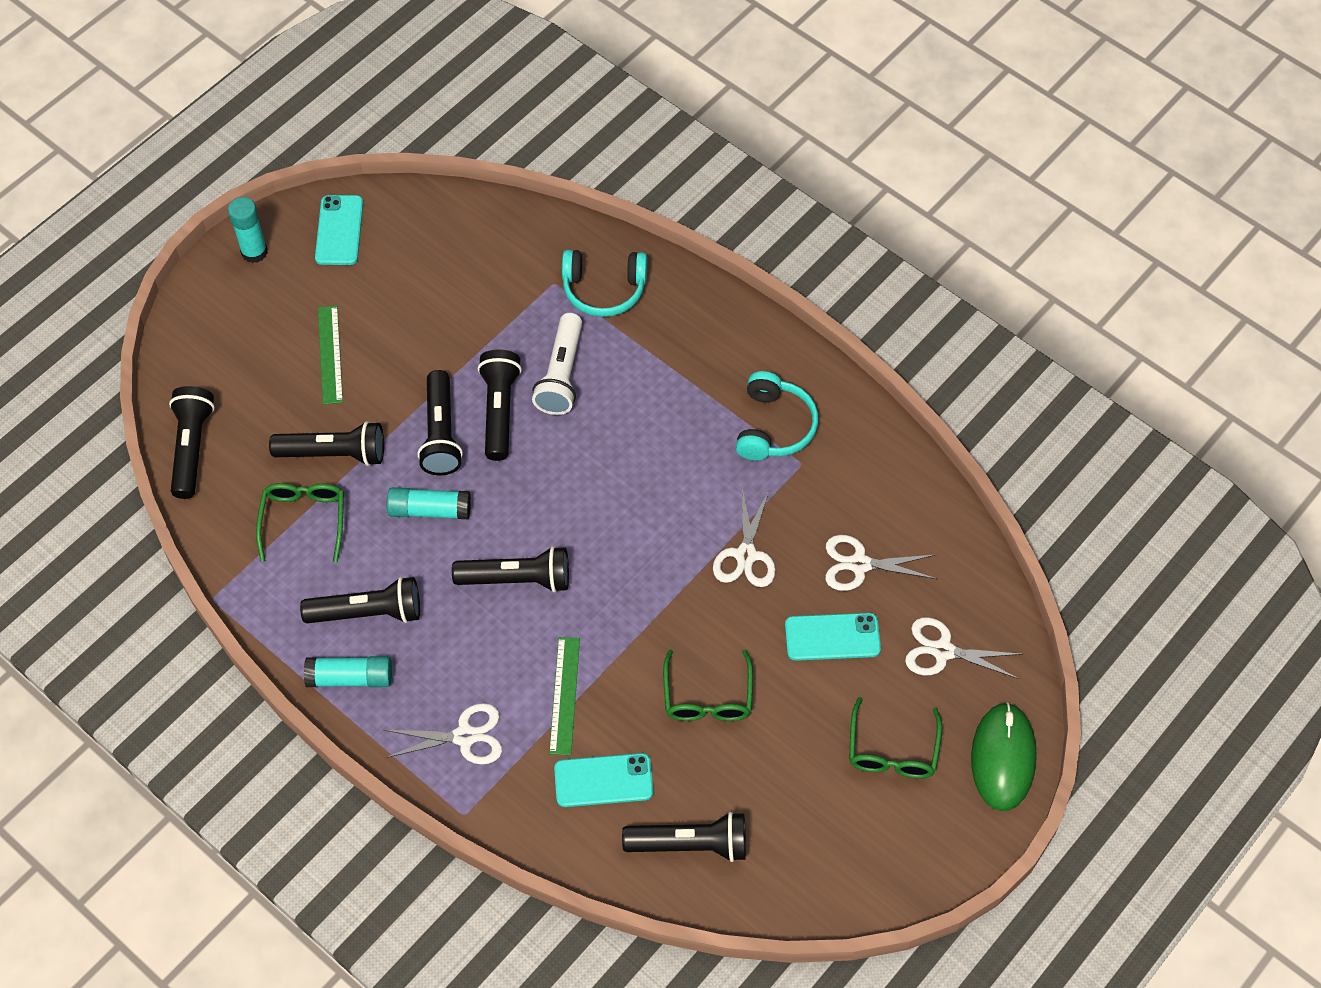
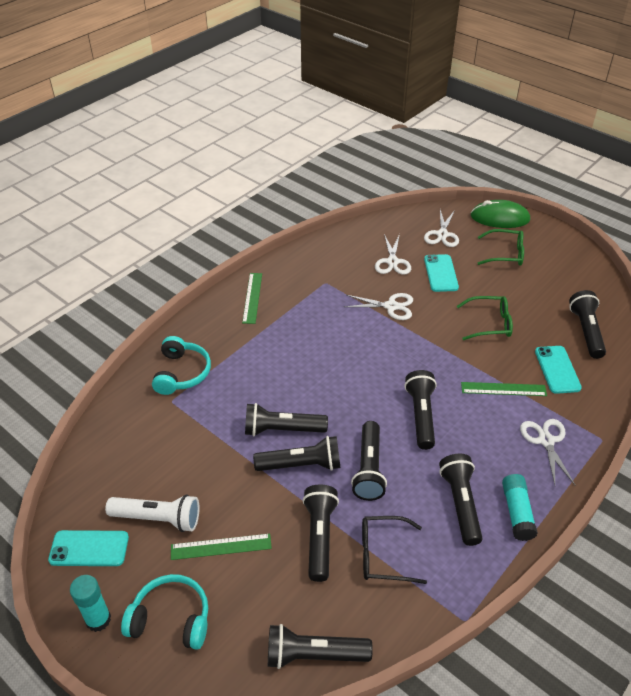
camera: 90 degrees left, 15 degrees down
(304, 521) = (384, 555): green glasses -> black glasses
(430, 510) = (369, 469): turquoise glue stick -> black flashlight
(561, 375) = (253, 395): white flashlight -> white flashlight (158, 518)
(761, 365) = (252, 297): none -> green ruler
(774, 427) = (299, 293): turquoise headphones -> turquoise headphones (171, 619)

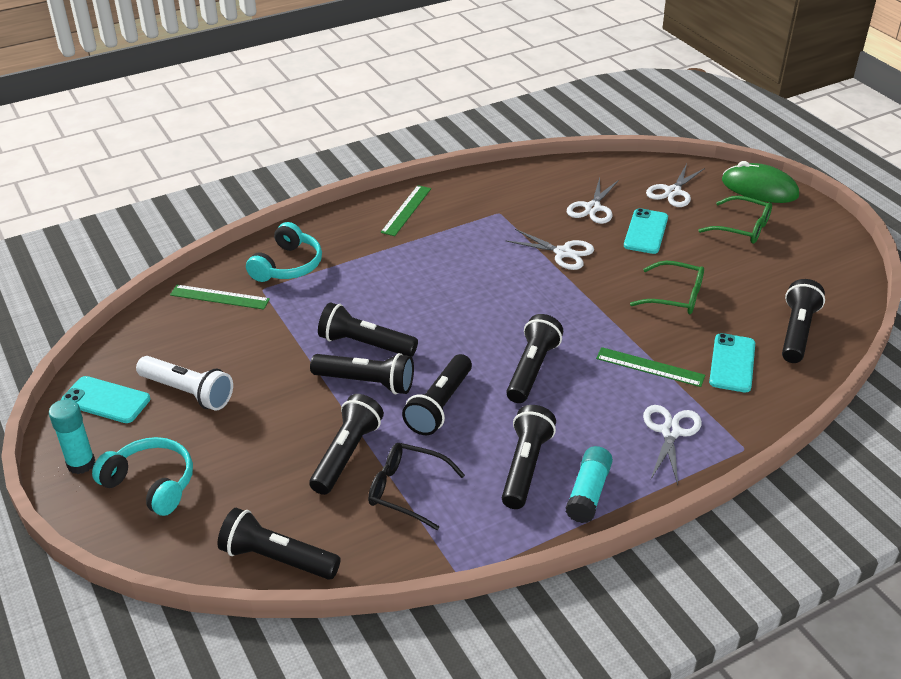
camera: 20 degrees right, 5 degrees down
(221, 547) = (237, 435): green ruler -> green ruler (219, 297)

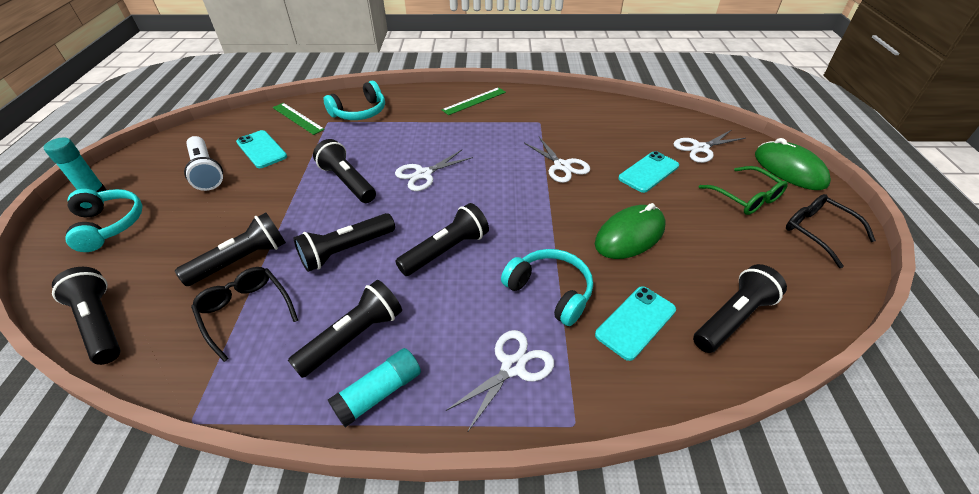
camera: 30 degrees right, 5 degrees up
(106, 400) = (159, 158): turquoise phone -> turquoise phone (261, 149)
(366, 382) = (317, 210): black flashlight -> none
(592, 208) = (618, 140): white scissors -> white scissors (423, 174)
(650, 367) = (550, 291): green ruler -> turquoise headphones
(675, 296) = (629, 235): green glasses -> green mouse
(814, 239) = (818, 232): none -> black glasses

